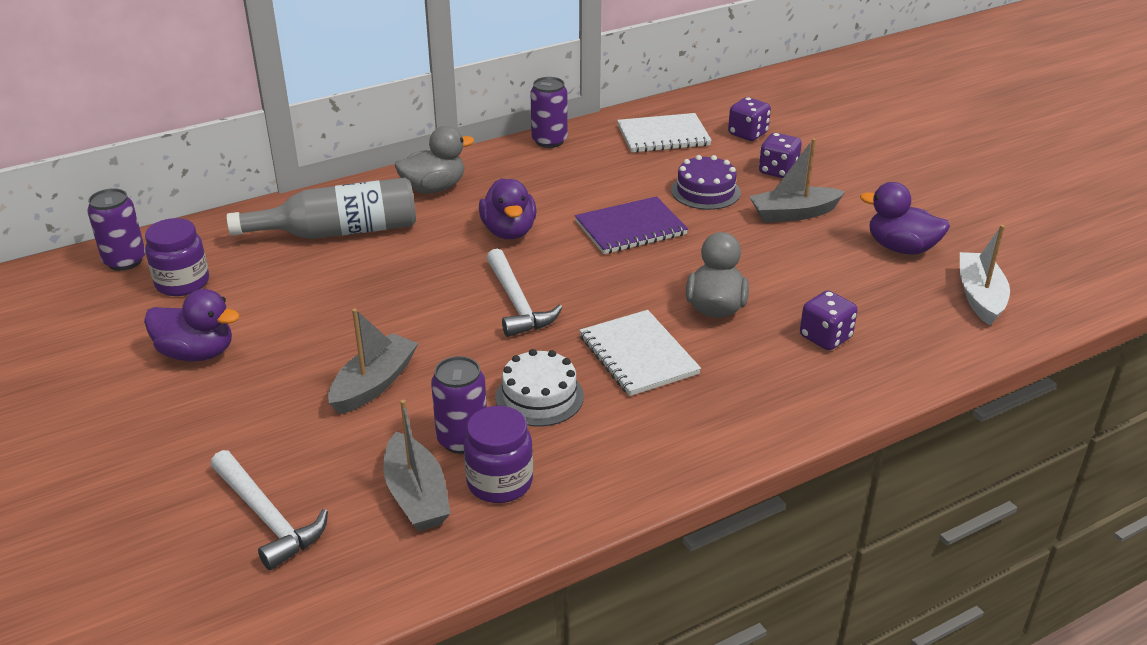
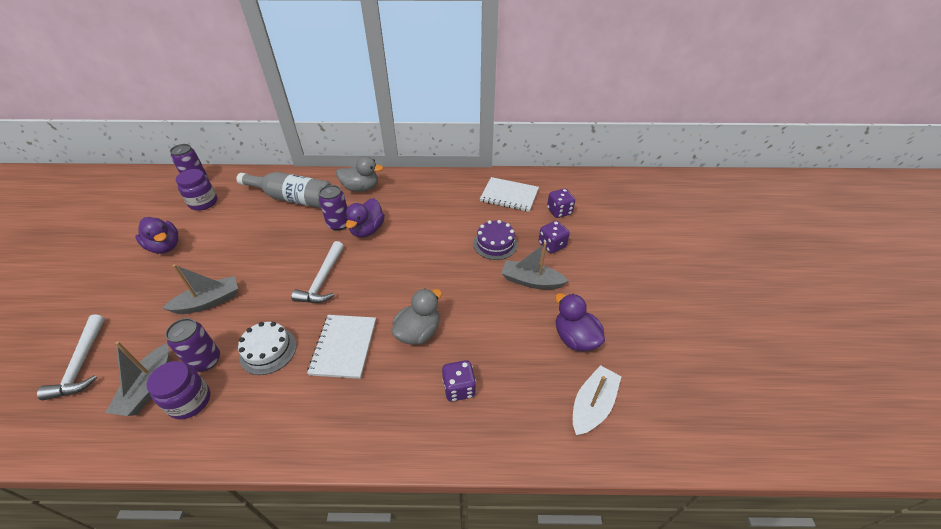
camera: 30 degrees right, 10 degrees up
(549, 141) = (446, 178): purple can -> purple can (339, 224)
(630, 228) = (429, 253): purple notebook -> none

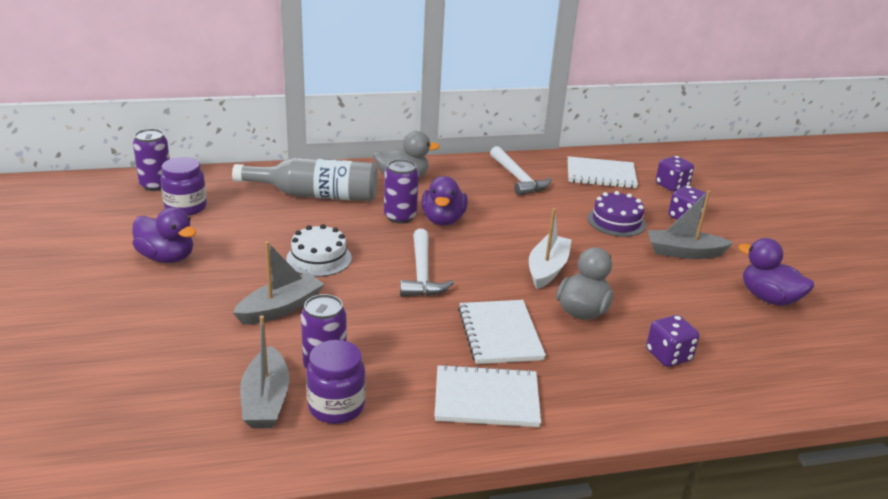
camera: 15 degrees left, 15 degrees down
(82, 364) = (146, 388): white hammer -> white hammer (518, 178)
(268, 350) = (403, 347): white cake -> white cake (319, 258)
(297, 411) = (486, 399): none -> white notebook
(592, 405) = (826, 353): white boat -> white boat (547, 269)

